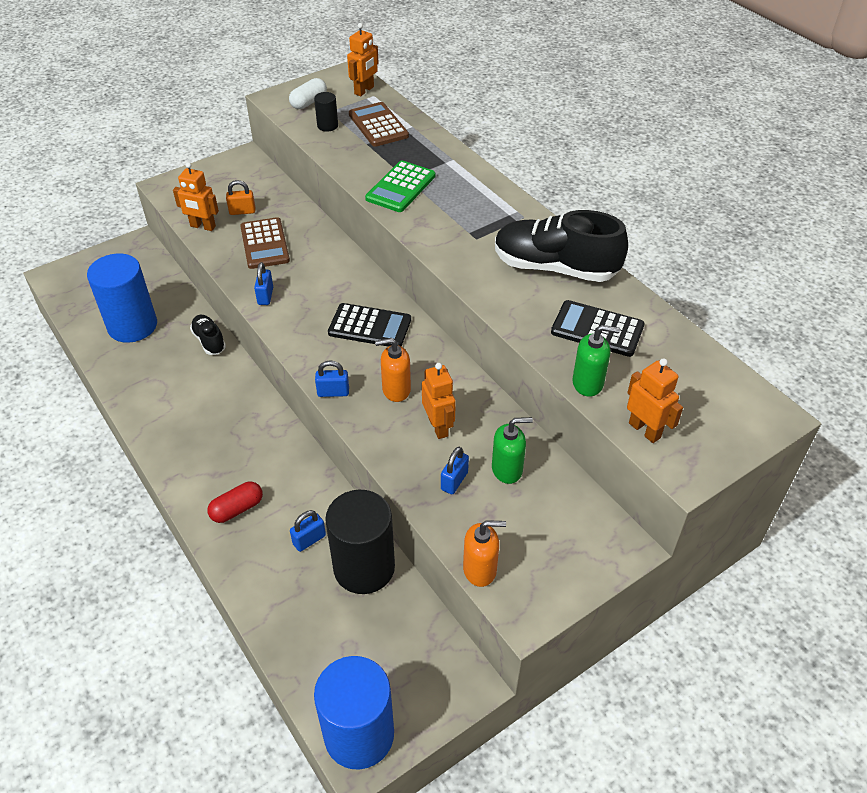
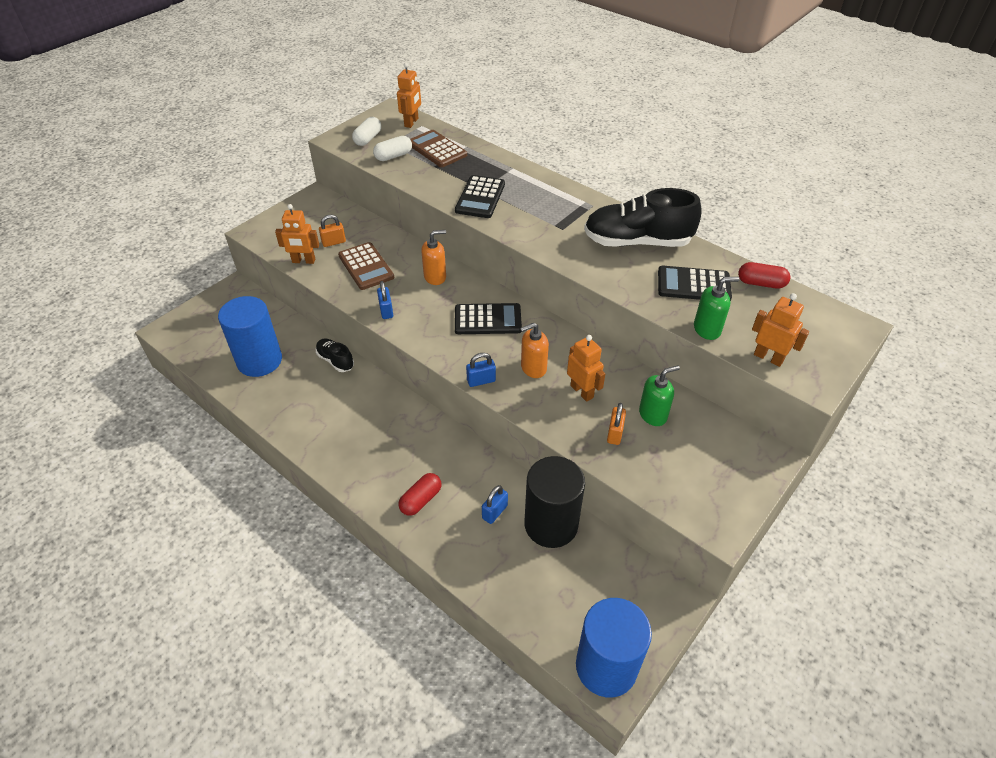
camera: 15 degrees left, 0 degrees up
(327, 126) = (393, 156): black cylinder -> white capsule
(400, 187) = (480, 197): green calculator -> black calculator
(454, 481) = (614, 433): blue padlock -> orange padlock
(480, 569) = (668, 501): orange soap dispenser -> orange soap dispenser (435, 277)
(679, 342) = (761, 283): none -> red capsule

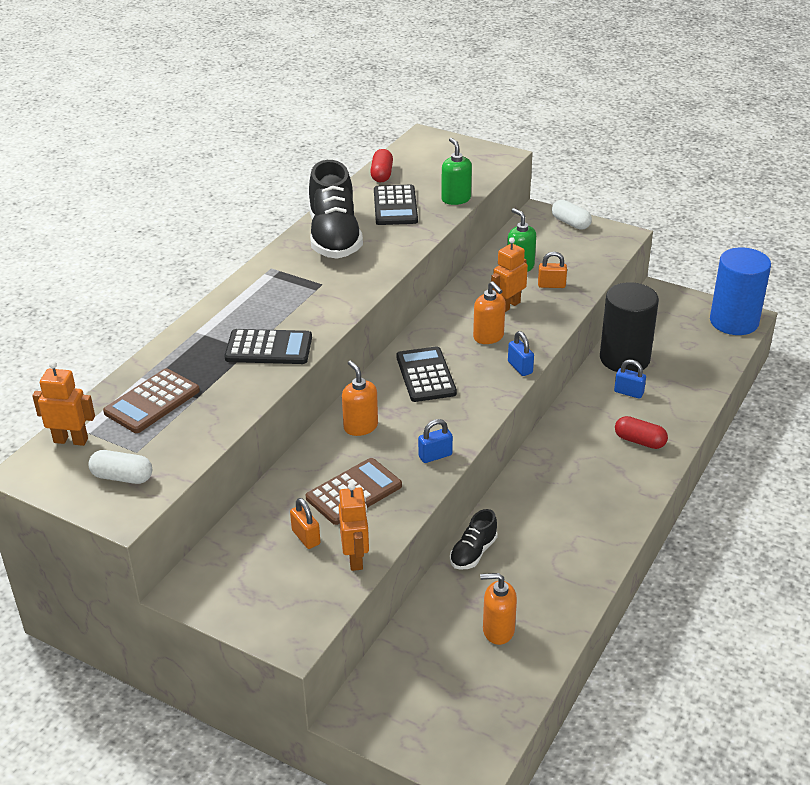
camera: 100 degrees left, 10 degrees down
(259, 361) = (498, 630): blue cylinder -> orange soap dispenser
(393, 156) = (173, 440): white capsule -> white capsule (570, 223)
(768, 357) = (480, 173): orange robot -> none

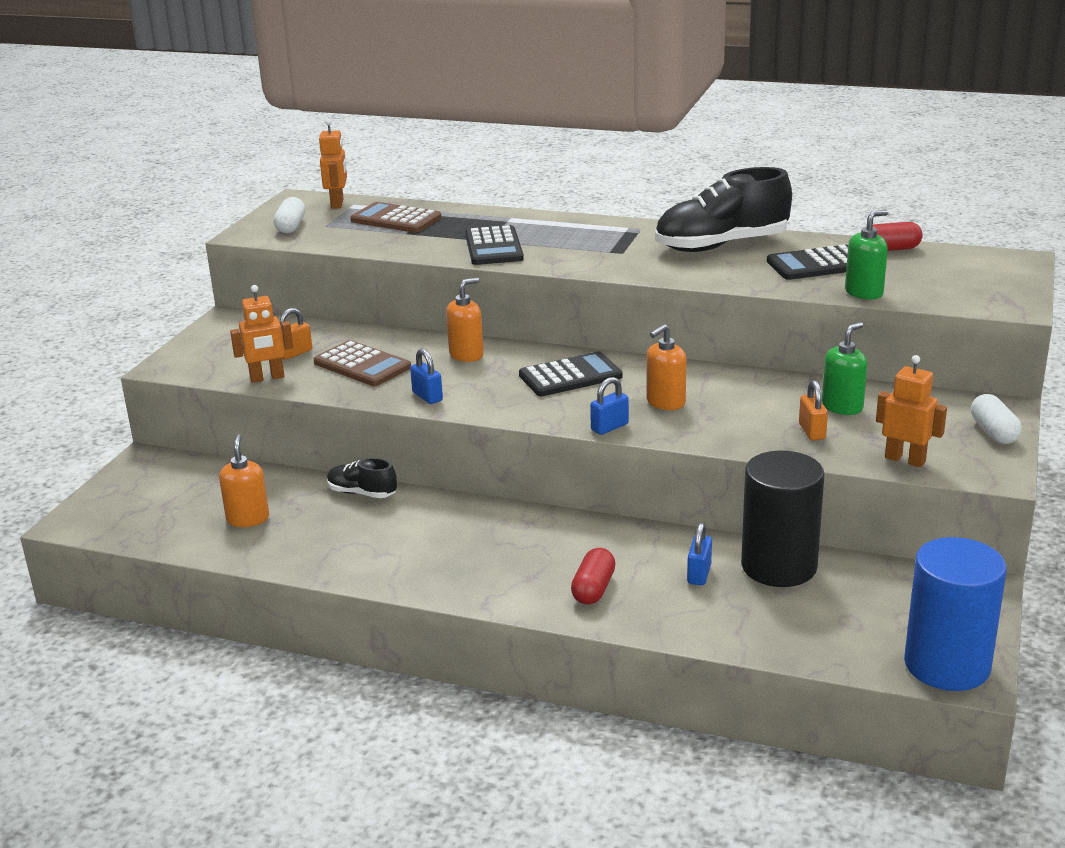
camera: 80 degrees right, 10 degrees down
(508, 306) = (742, 408): orange robot -> orange robot (905, 459)
(570, 223) = (993, 432): white capsule -> white capsule turned 45 degrees counterclockwise

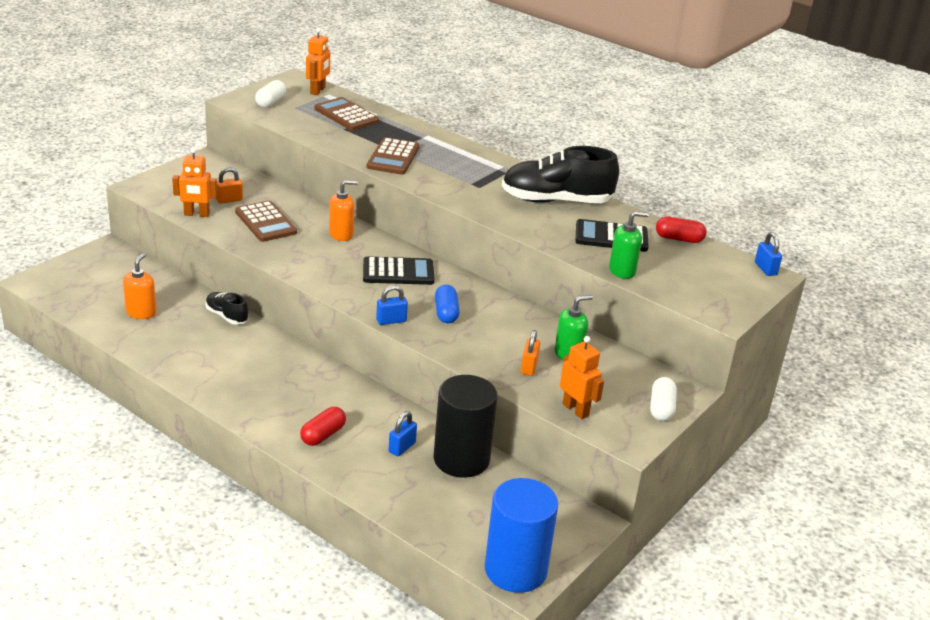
camera: 15 degrees right, 5 degrees up
(427, 397) = (289, 260): blue padlock -> blue padlock (765, 269)
(493, 247) = (393, 157): black calculator -> brown calculator
(665, 402) = (446, 313): orange soap dispenser -> blue capsule

